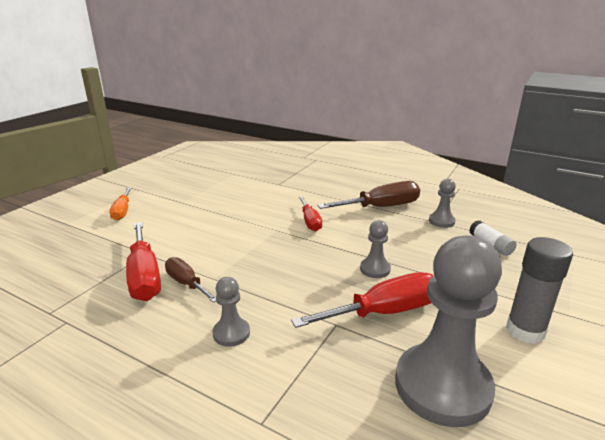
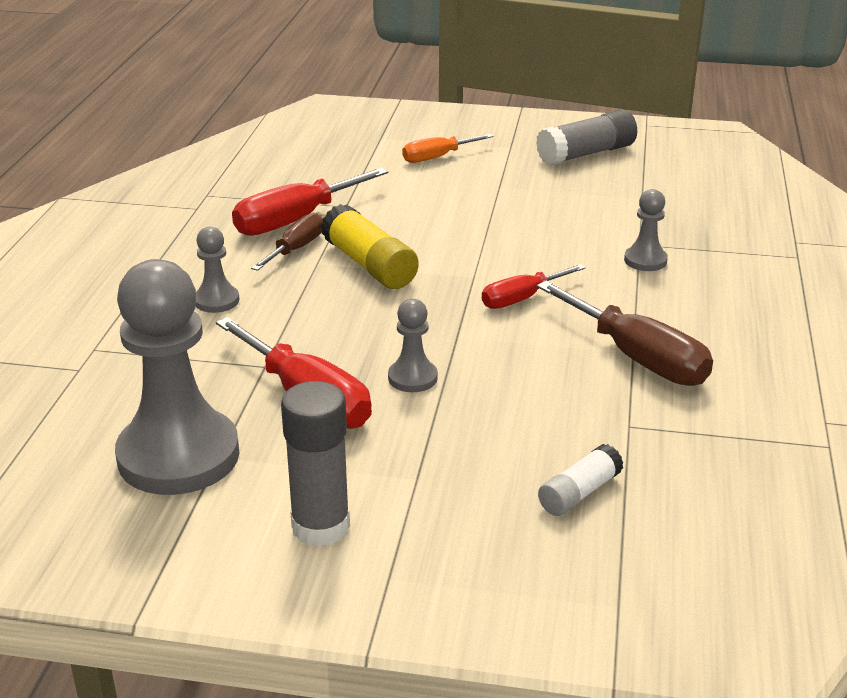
camera: 70 degrees right, 5 degrees up
(174, 174) = (586, 154): none -> grey glue stick
(235, 259) = (369, 265): none -> yellow glue stick
(441, 221) = (634, 431): grey pawn -> grey pawn (645, 260)

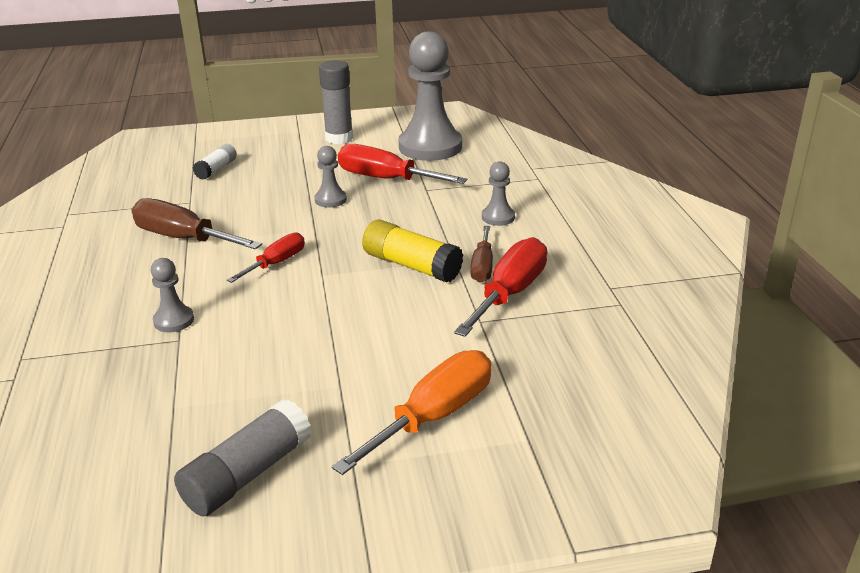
camera: 160 degrees right, 0 degrees up
(437, 157) = (434, 416): orange screwdriver -> orange screwdriver, size x1.65

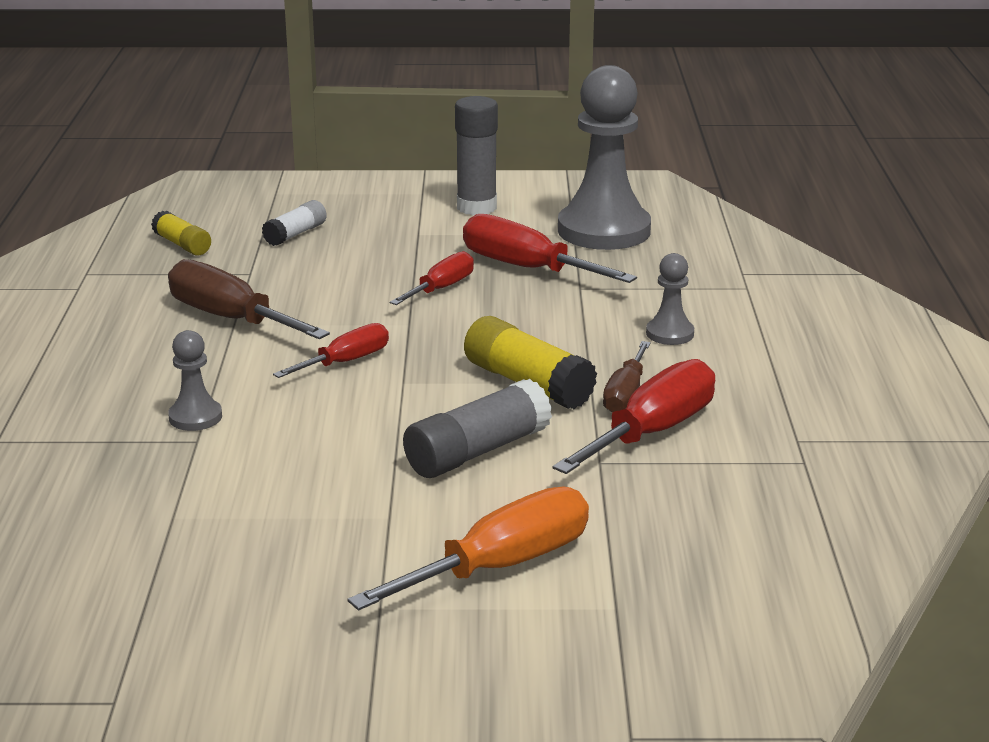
camera: 10 degrees right, 5 degrees down
(135, 185) = (182, 245): none -> yellow glue stick
(247, 474) = (246, 601): grey glue stick -> grey glue stick (477, 451)
(330, 200) = (441, 288): grey pawn -> red screwdriver

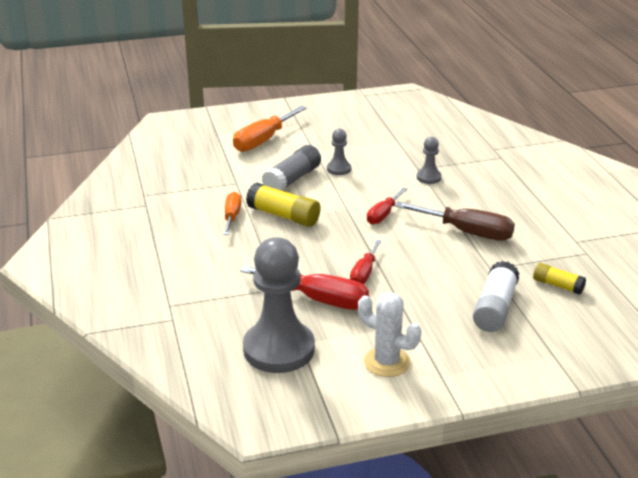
camera: 165 degrees right, 5 degrees up
(295, 234) = (494, 308): white glue stick -> white glue stick, size x1.65
(476, 207) = (387, 362): grey glue stick -> white cactus
(625, 395) = (232, 216): brown screwdriver -> orange screwdriver
(652, 432) = (215, 199): red screwdriver -> none
(669, 334) = (215, 258): grey pawn -> grey pawn (338, 169)

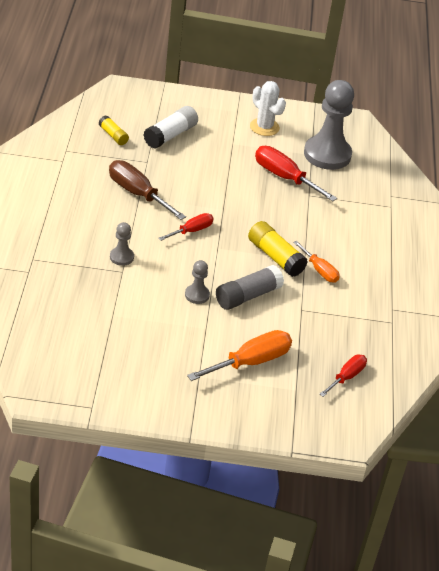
camera: 165 degrees left, 10 degrees up
(232, 216) = (319, 270): orange screwdriver -> orange screwdriver turned 60 degrees counterclockwise
(364, 273) = (241, 186): red screwdriver -> red screwdriver (346, 377)

